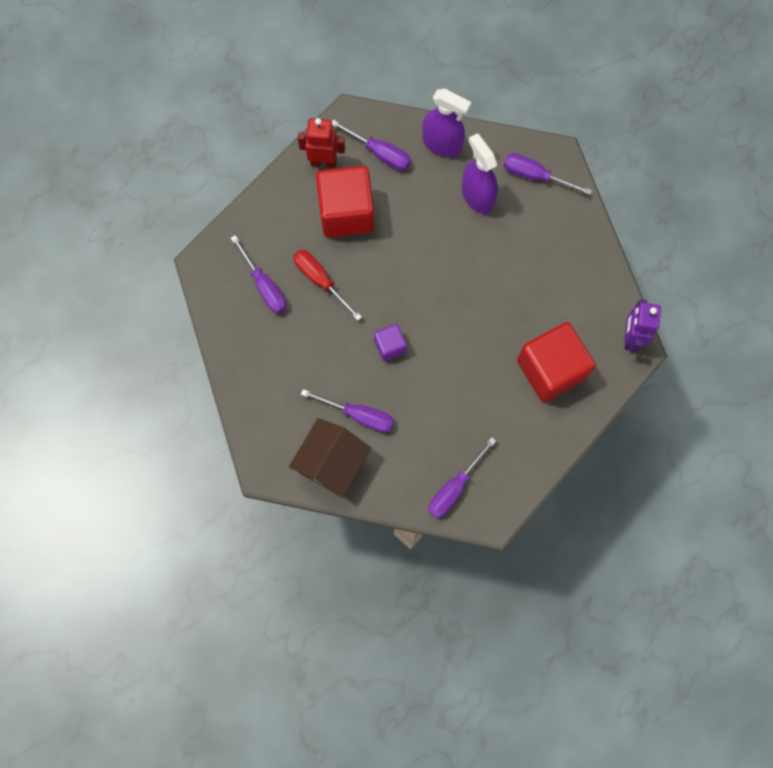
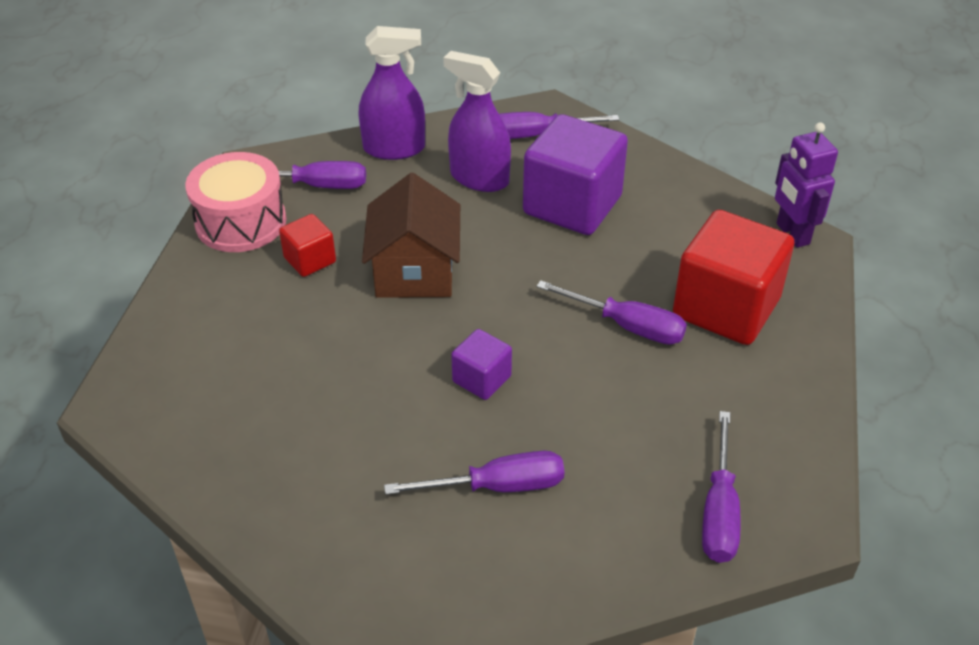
camera: 30 degrees left, 30 degrees down
(264, 286) = (234, 390): purple screwdriver -> purple screwdriver (627, 326)
(320, 281) = (321, 348): red screwdriver -> none
(323, 162) = (241, 222): red robot -> pink drum
(332, 463) = (501, 575): brown house -> brown house (414, 271)
(346, 213) = (310, 260): red cube -> red cube, size x0.49
(518, 247) = (572, 205): none -> purple cube

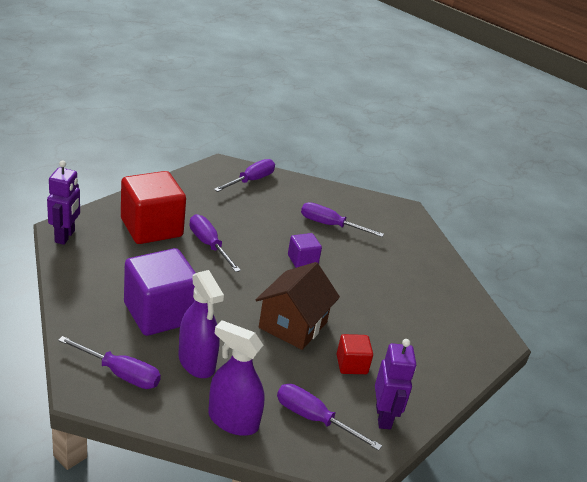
camera: 155 degrees left, 10 degrees down
(241, 222) = (384, 417): pink drum -> purple robot

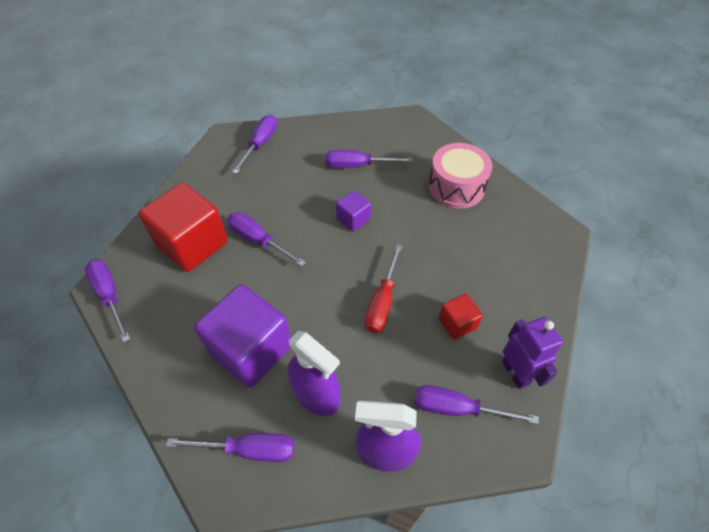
camera: 15 degrees left, 20 degrees up
(65, 236) = (110, 295): purple robot -> purple screwdriver
(293, 325) = (382, 302): brown house -> red screwdriver
(415, 272) = (456, 187): none -> pink drum

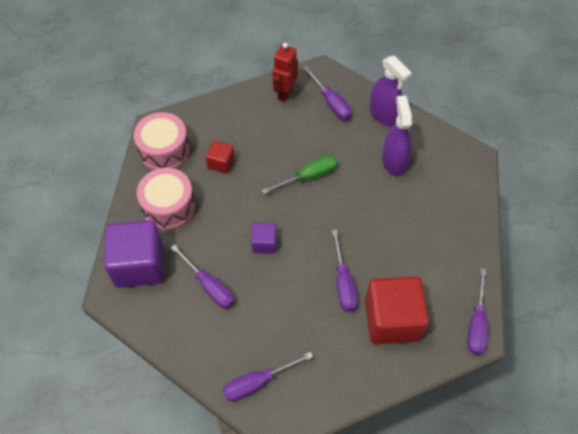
camera: 135 degrees left, 5 degrees up
(249, 449) = (449, 165): purple screwdriver -> none
(251, 349) = (409, 211): purple cube -> purple cube (139, 265)
(382, 302) = (308, 176): red screwdriver -> green screwdriver
(457, 323) = (283, 133): red cube -> red cube (221, 163)
(515, 373) = (285, 93): purple robot -> red robot
(524, 220) = (164, 150): none -> pink drum

